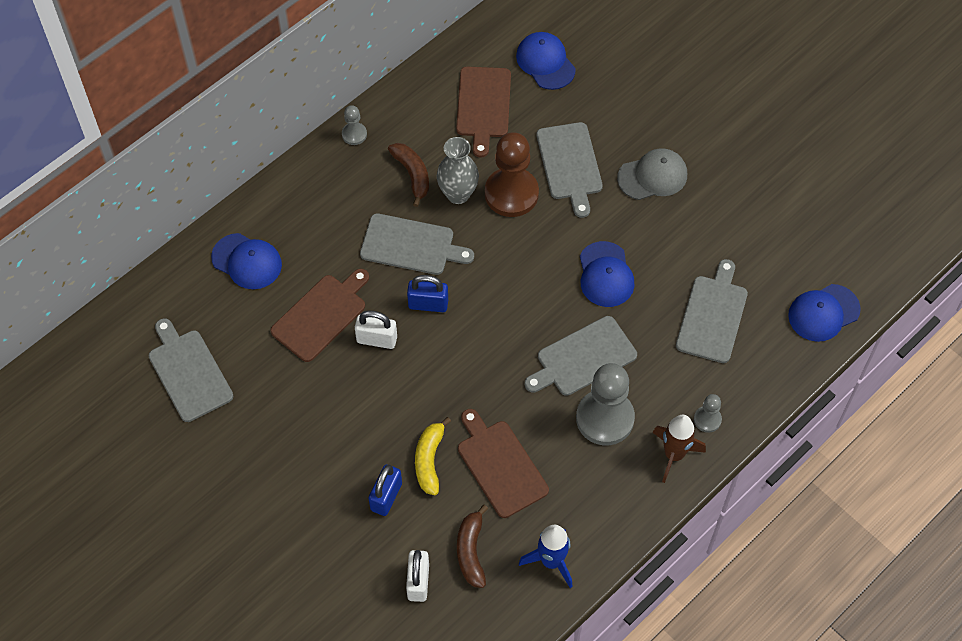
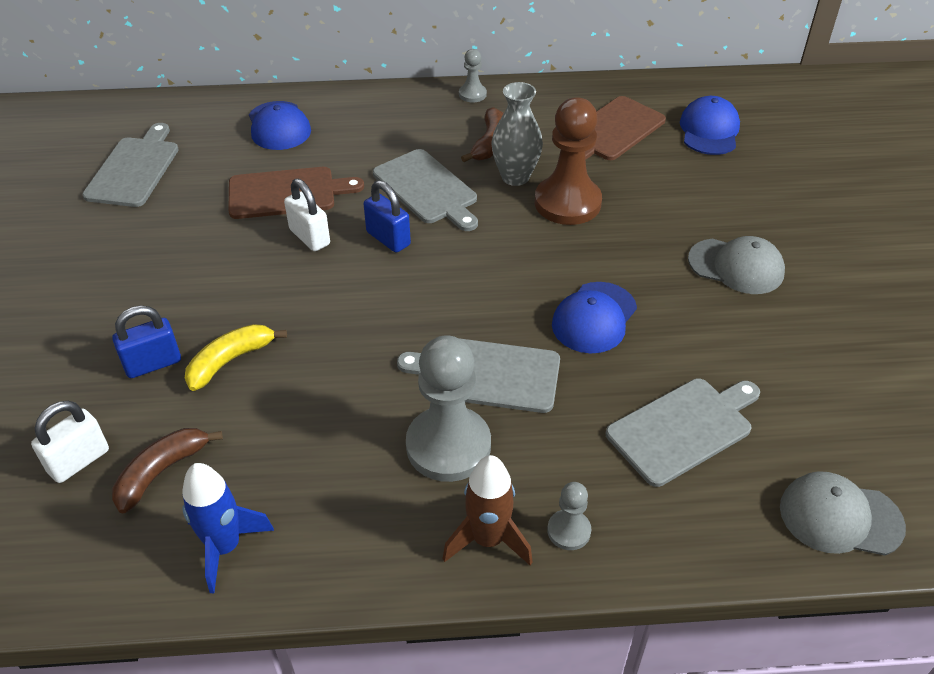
camera: 40 degrees right, 15 degrees down
(500, 465) = (289, 413): brown cutting board -> none
(570, 164) = (653, 212): grey cutting board -> none
(823, 313) = (840, 517): blue cap -> grey cap

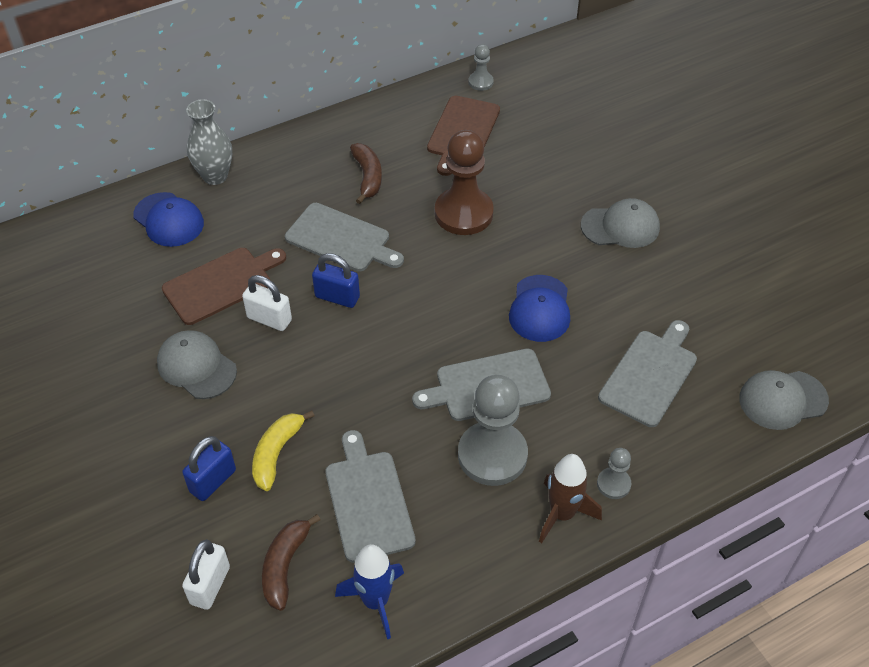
camera: 25 degrees left, 5 degrees up
(134, 169) = (61, 308): grey cutting board -> grey cutting board (368, 501)
(213, 256) = (196, 367): none -> grey cap
(472, 94) = (323, 132): grey pawn -> grey pawn (480, 82)
(515, 177) = (407, 203): grey vase -> grey vase (215, 176)
(709, 130) = (539, 107): blue cap -> none

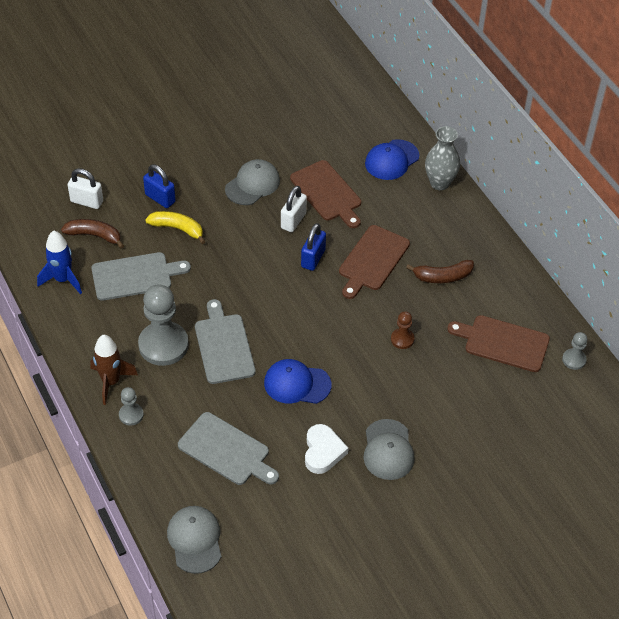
camera: 90 degrees right, 0 degrees up
(341, 239) = (372, 260): grey cutting board -> brown cutting board
(463, 213) = (402, 339): brown pawn -> brown pawn, size x0.48
(633, 283) = (323, 451): none -> white heart

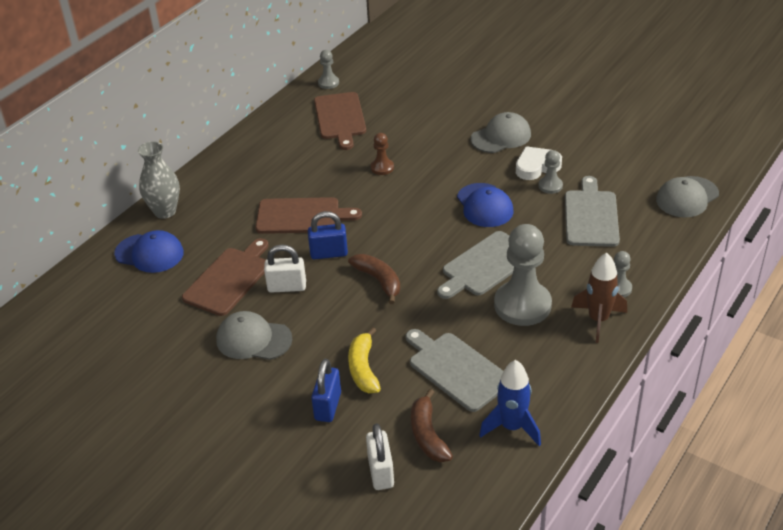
camera: 115 degrees left, 10 degrees down
(288, 445) = (550, 186): none -> grey pawn
(442, 277) = (290, 170): brown banana -> brown banana (379, 281)

